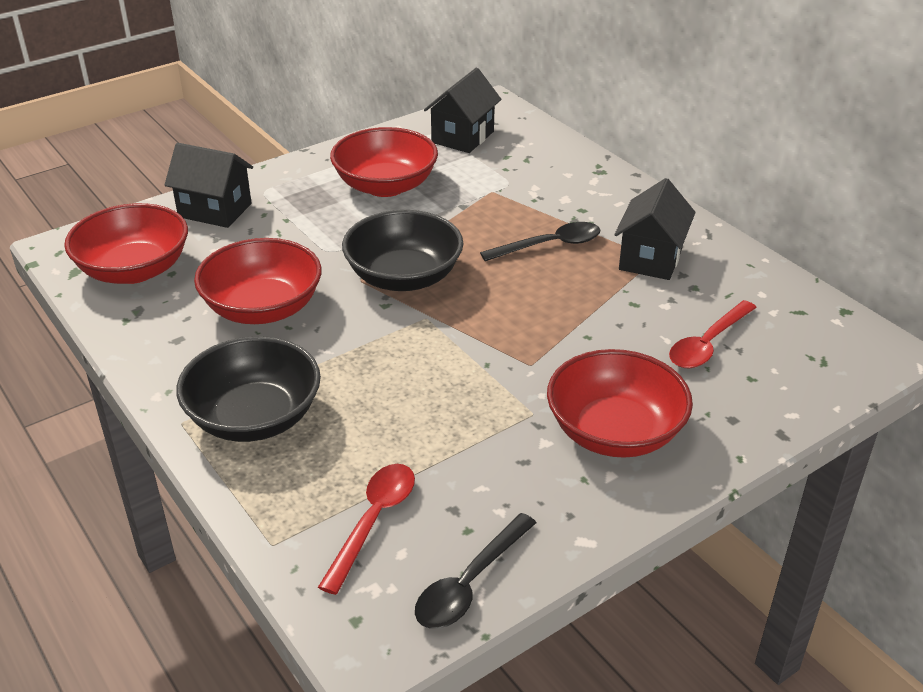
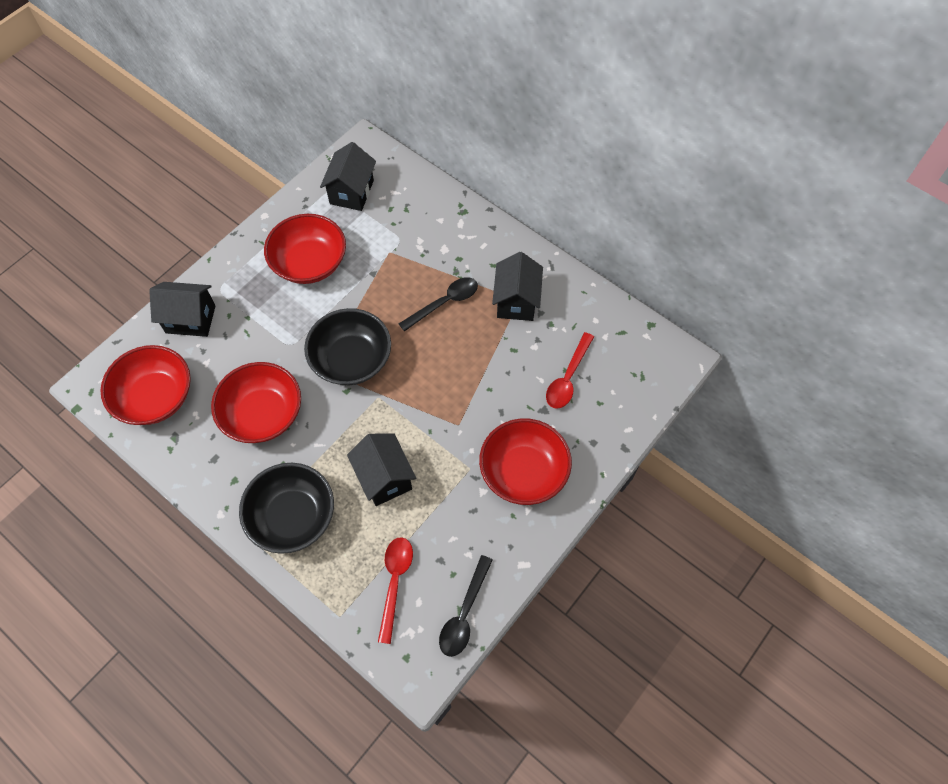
camera: 15 degrees left, 25 degrees up
(403, 401) = (384, 478): none -> black house

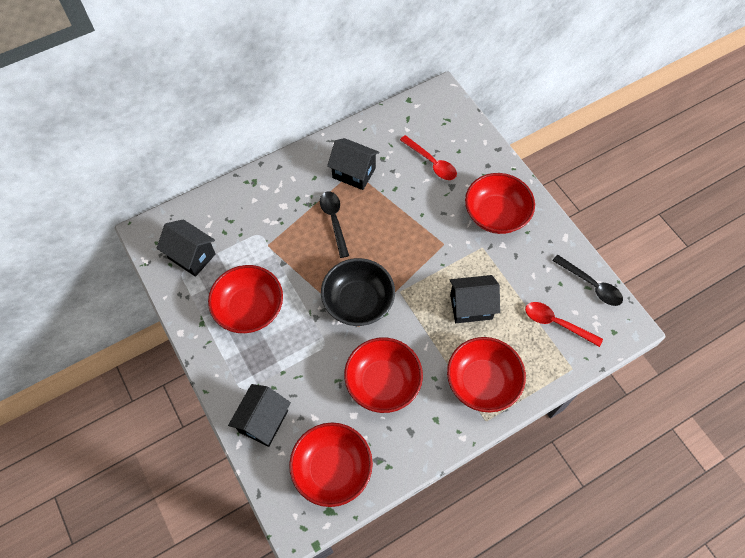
camera: 70 degrees left, 0 degrees up
(292, 517) = (482, 382): black bowl -> red bowl

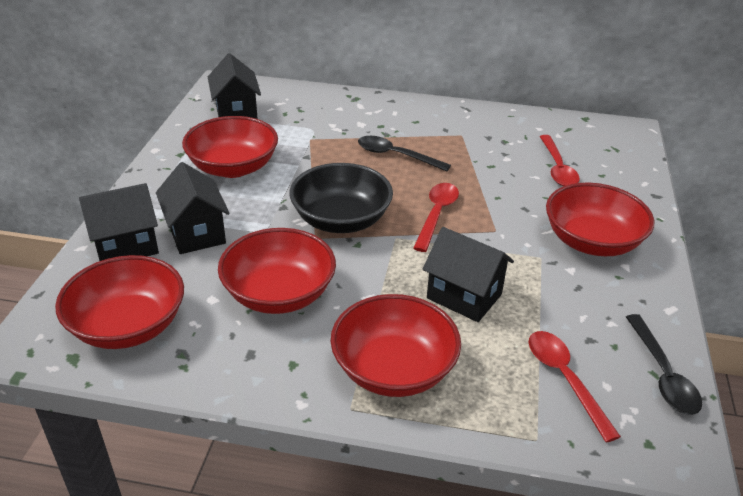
camera: 40 degrees right, 25 degrees down
(334, 221) = (396, 155): black spoon -> black spoon turned 90 degrees counterclockwise
(354, 173) = (460, 136): black house -> black house (196, 233)
(404, 255) = (436, 215): none -> red spoon

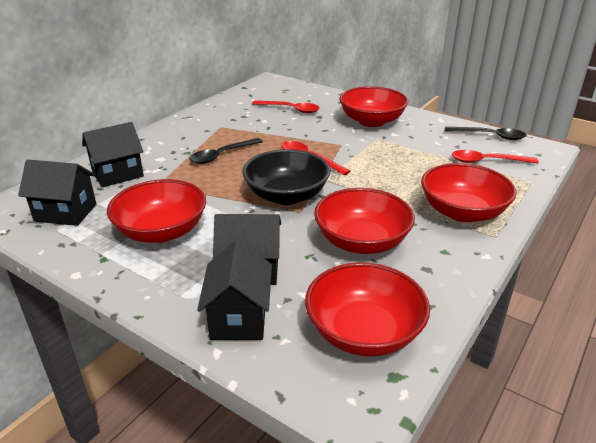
camera: 65 degrees left, 5 degrees down
(464, 296) = (402, 171): black house -> black house (118, 174)

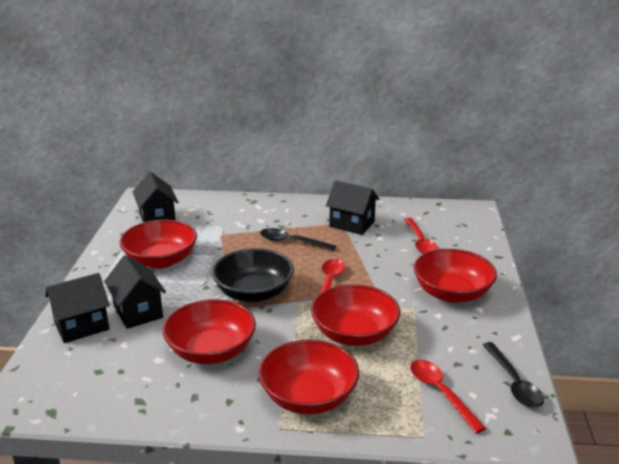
camera: 60 degrees right, 5 degrees down
(118, 174) = (221, 214): black house -> black house (352, 224)
(364, 332) = (93, 384): red bowl -> red bowl (354, 334)

